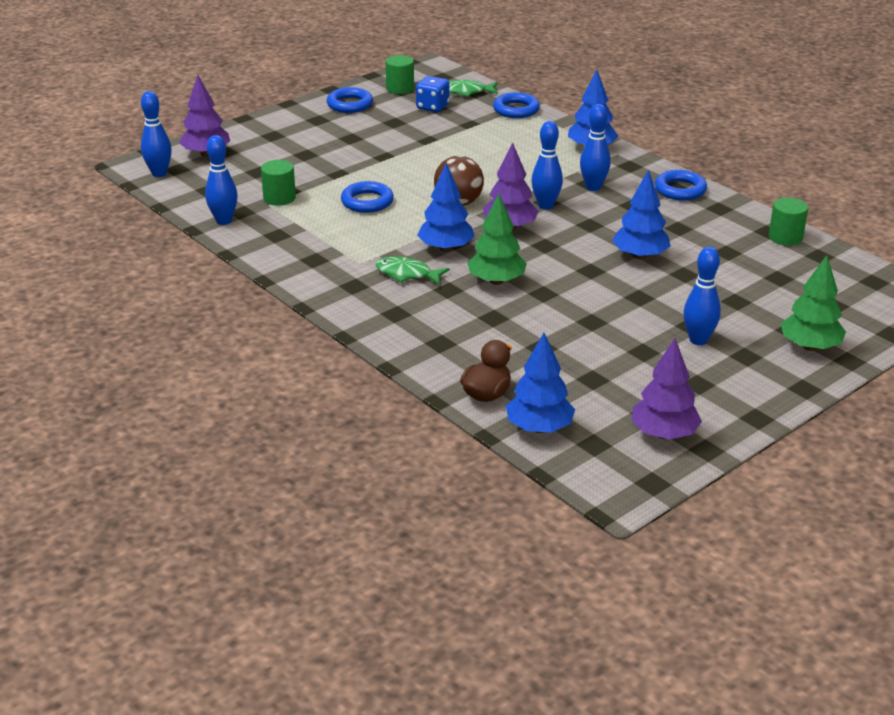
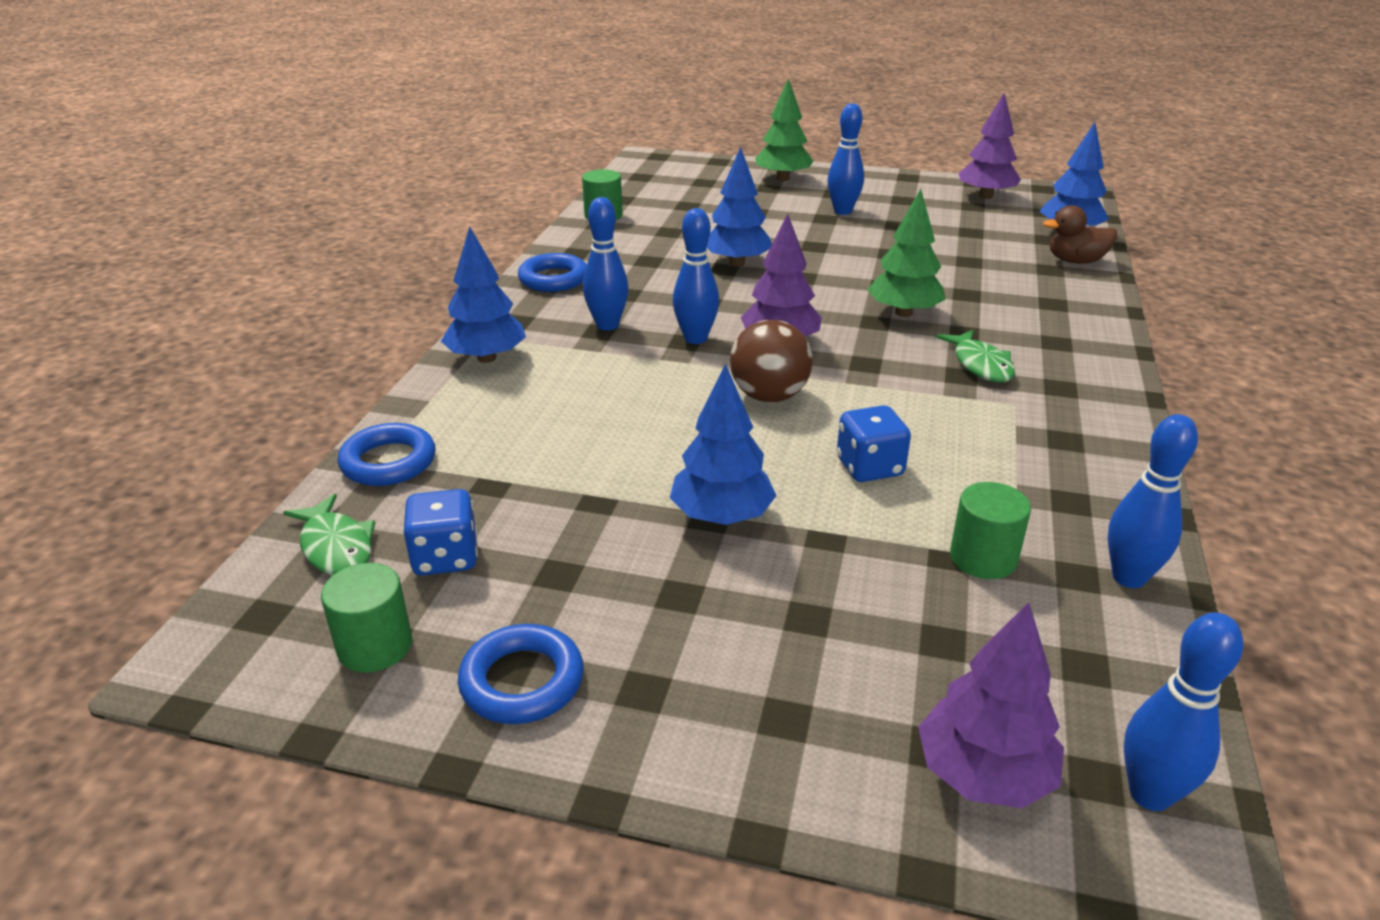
camera: 125 degrees left, 0 degrees up
(367, 202) = (869, 467): blue ring -> blue dice
(445, 248) = (890, 363): blue tree -> blue tree (722, 516)

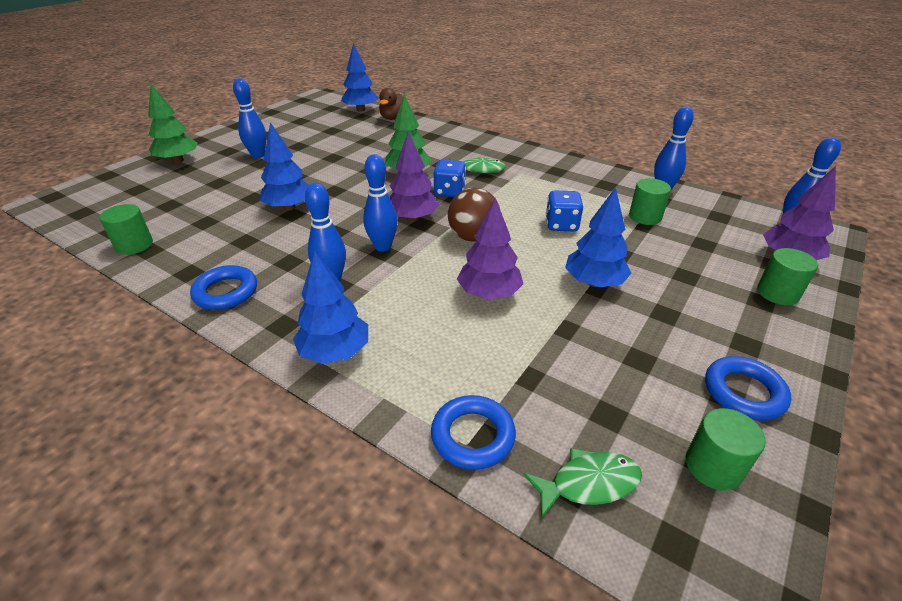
camera: 70 degrees left, 5 degrees up
(445, 557) = (614, 414): blue dice -> blue dice (449, 192)
(826, 744) = (777, 293): none -> green cylinder
(986, 196) = (292, 114): purple tree -> purple tree (489, 293)

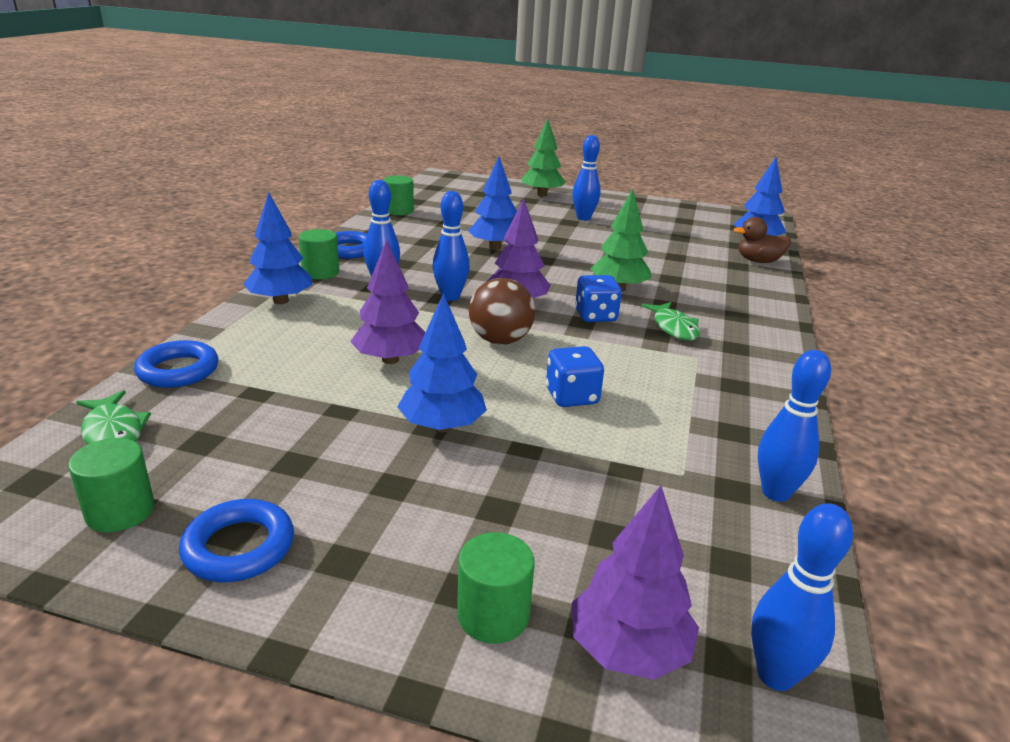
camera: 70 degrees right, 10 degrees down
(645, 217) = (654, 471): green cylinder -> green cylinder (320, 272)

